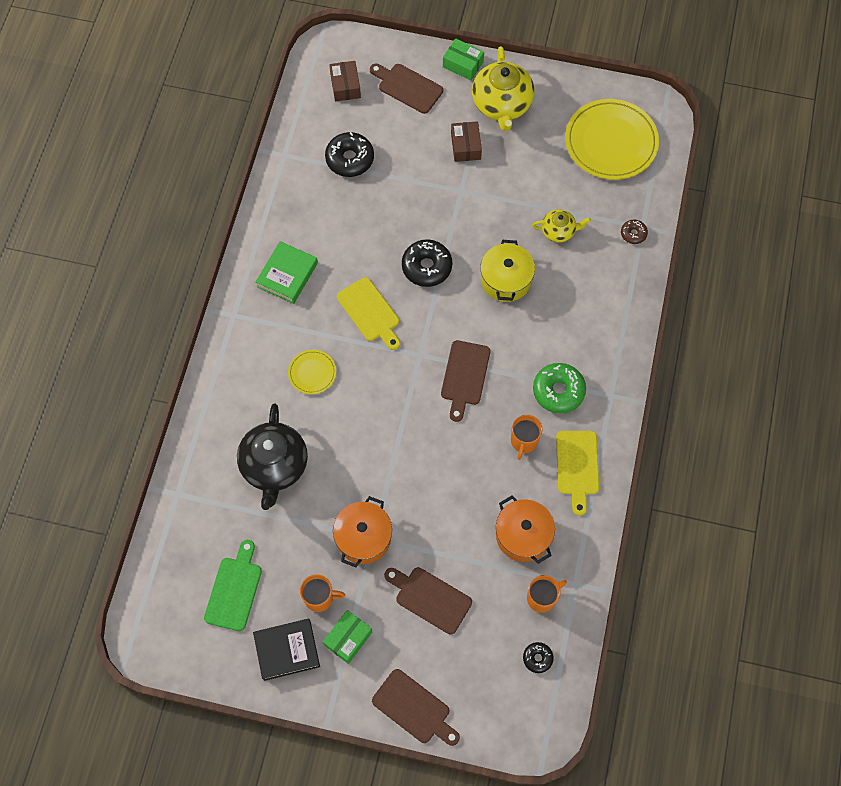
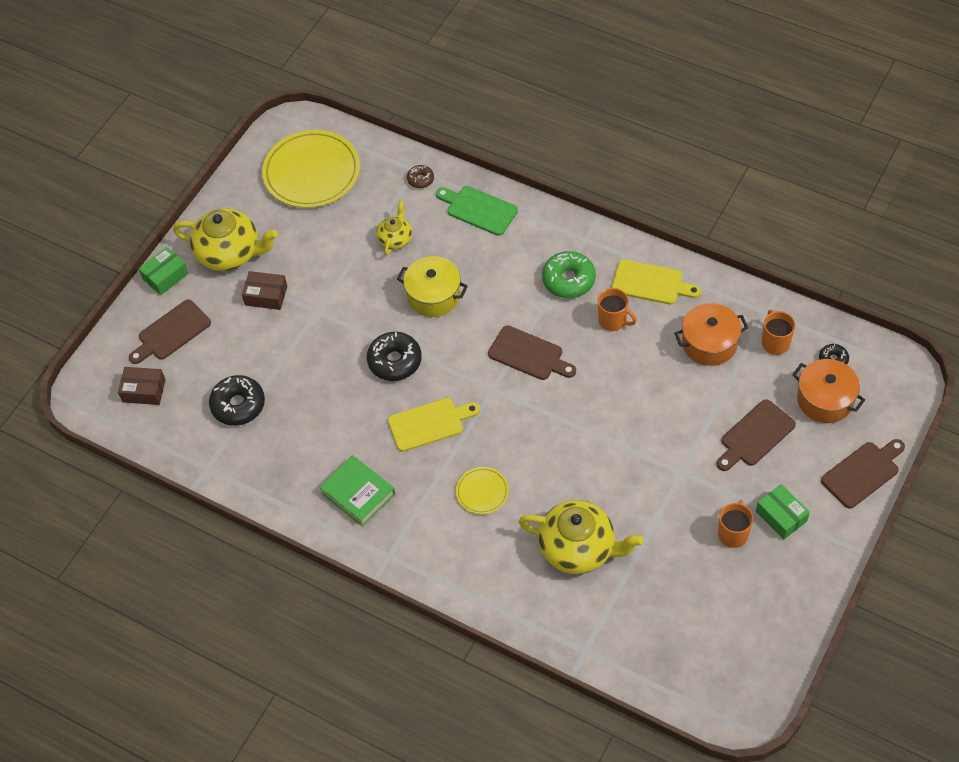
camera: 70 degrees left, 10 degrees down
(234, 590) = (706, 612): green cutting board -> green cutting board (478, 209)
(274, 466) = (578, 548): black teapot -> yellow teapot
(287, 650) = (782, 574): black book -> none
(363, 537) = (678, 481): orange pot -> orange pot (825, 400)

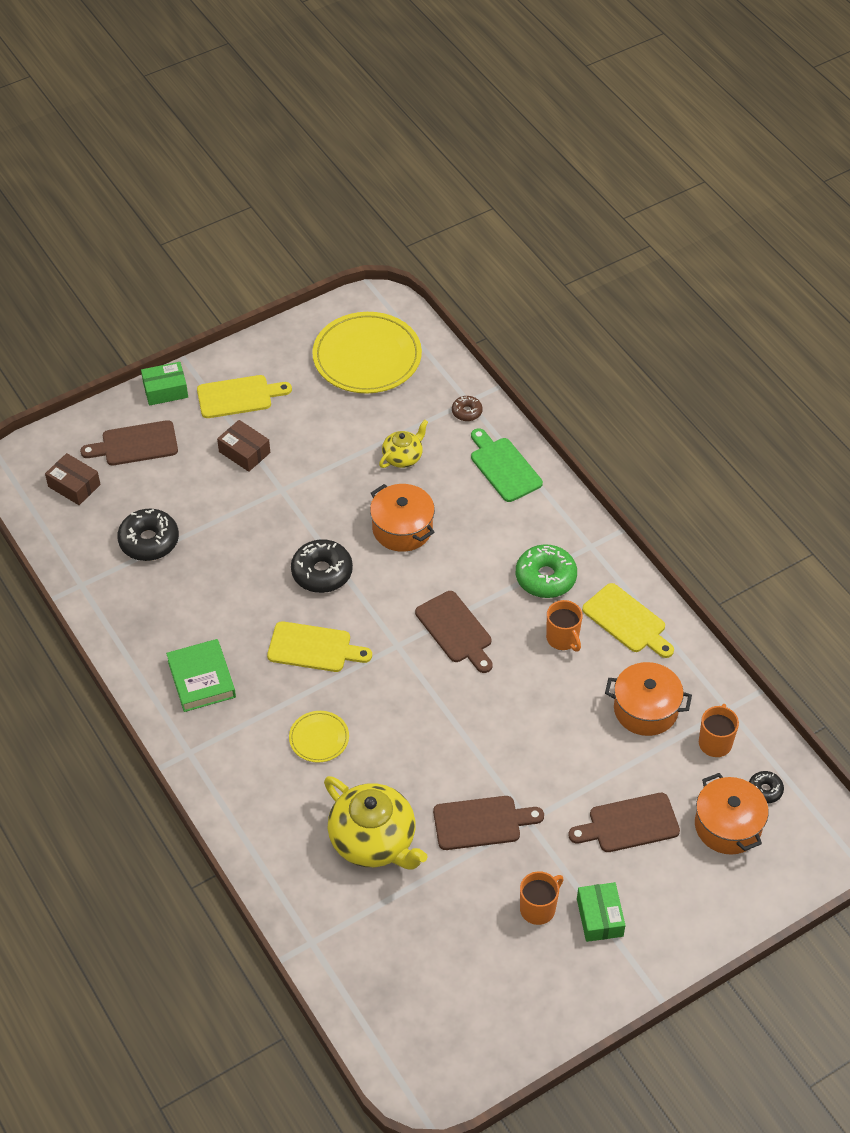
camera: 25 degrees right, 5 degrees down
(230, 253) = (238, 396): yellow teapot -> yellow cutting board
(433, 295) = (402, 528): yellow pot -> orange pot
(863, 473) = (716, 919): brown cutting board -> brown cutting board (482, 823)

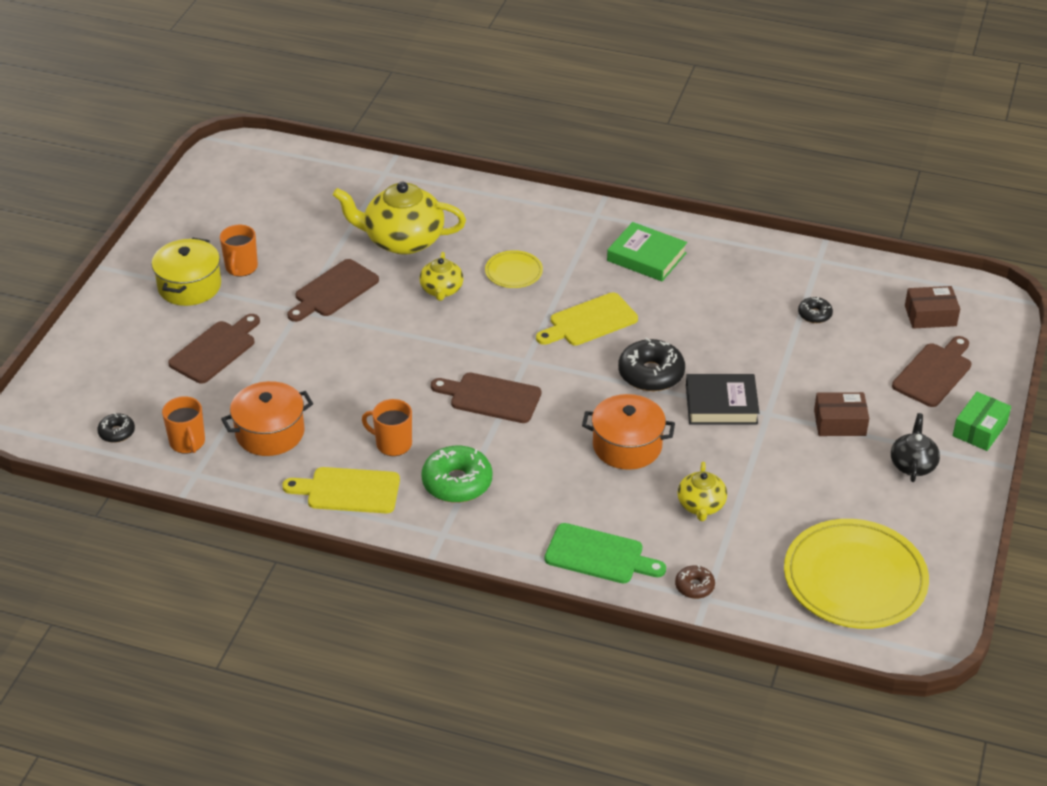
camera: 140 degrees right, 10 degrees down
(149, 541) = (814, 314): black donut -> black donut, size x0.53
(238, 396) = (912, 464): yellow cutting board -> black teapot
(303, 516) = (721, 404): none -> black book
(394, 760) = (441, 290): none -> yellow teapot
(599, 917) = (189, 286): green box -> yellow pot
(728, 826) = (131, 392): orange pot -> none

